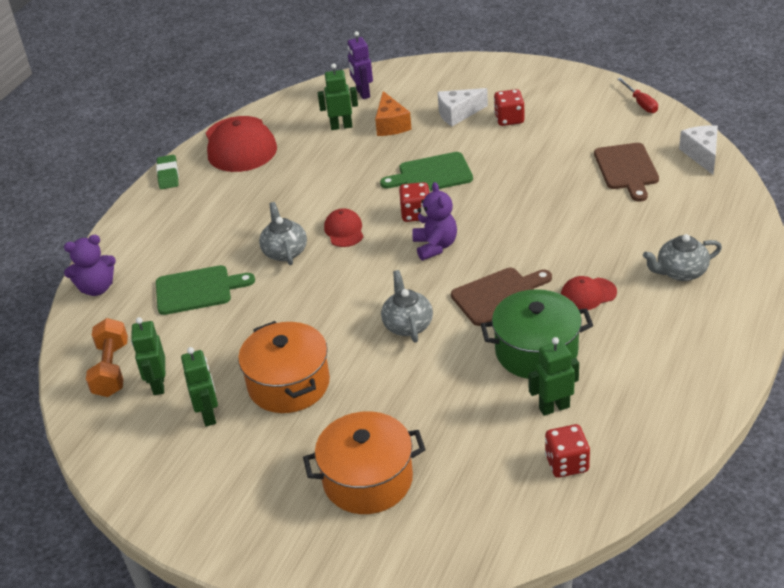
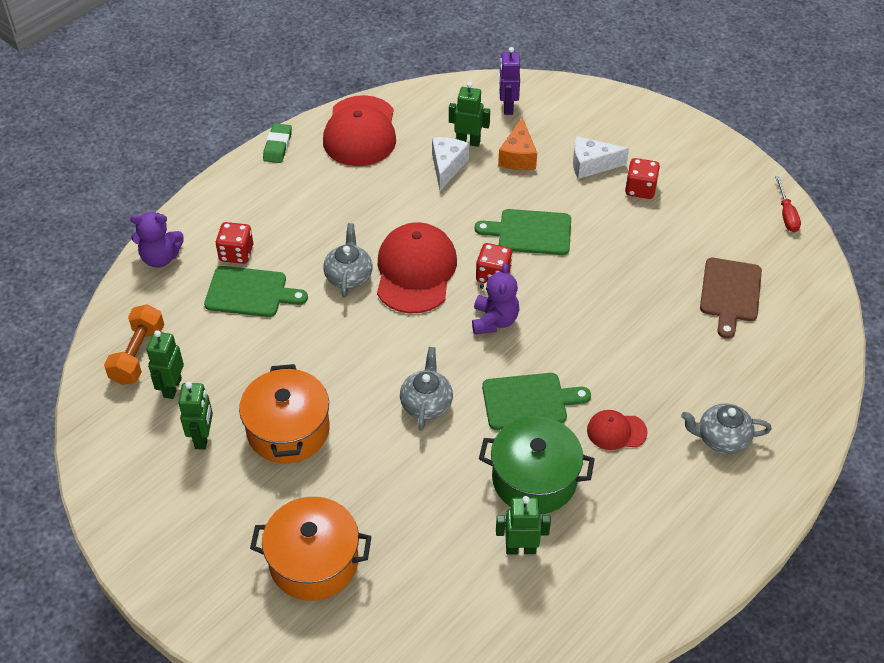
camera: 15 degrees right, 10 degrees up
(344, 230) = (415, 271): red cap -> red cap, size x2.01
(499, 295) = (529, 401): brown cutting board -> green cutting board
(566, 463) = (503, 614): red dice -> red dice (236, 253)
(702, 155) = (817, 302): white cheese -> white cheese (447, 167)

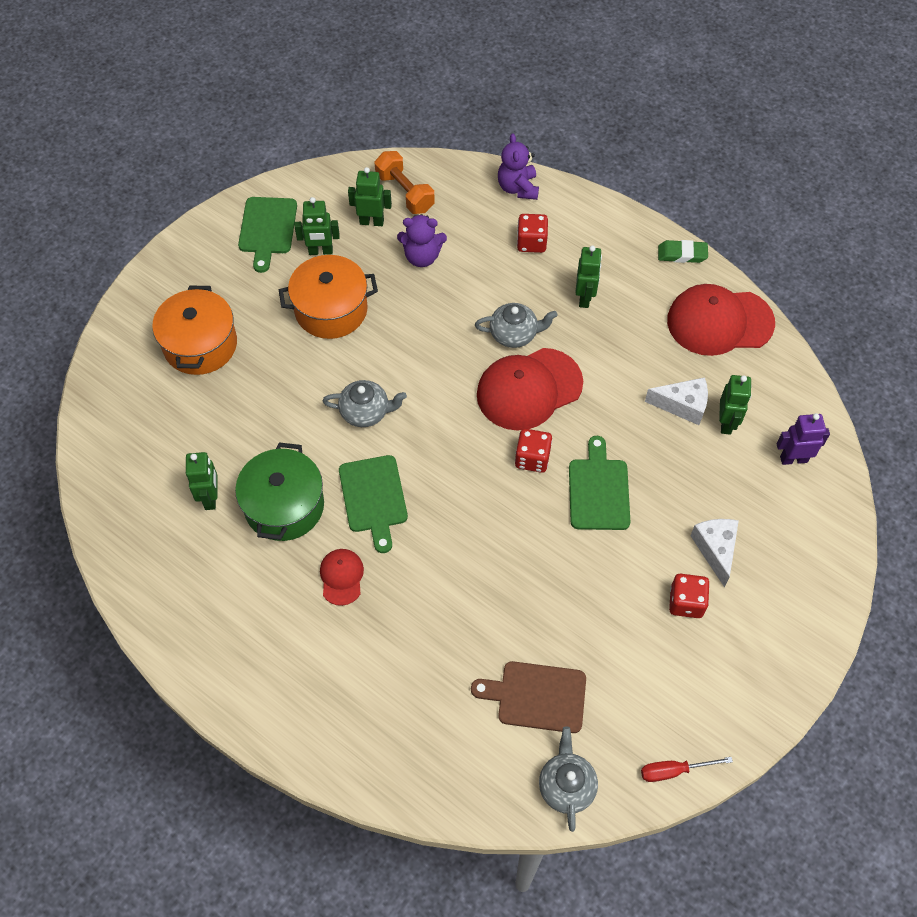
camera: 85 degrees right, 10 degrees up
(138, 355) = (405, 192): orange dumbbell -> orange dumbbell turned 45 degrees clockwise
(250, 292) = (484, 260): green cutting board -> green cutting board (267, 229)
(315, 220) = (585, 298): none -> green robot
(415, 271) = (529, 389): red cap -> red cap turned 150 degrees clockwise
(494, 321) = (471, 463): purple teddy bear -> purple teddy bear (422, 257)
(518, 156) = (713, 473): orange cheese -> none
(721, 438) = (337, 677): grey teapot -> grey teapot (566, 786)

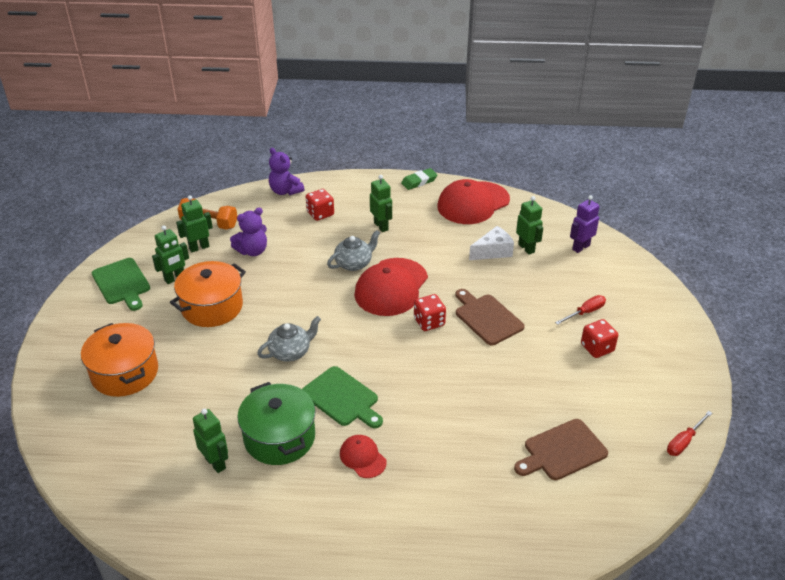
camera: 35 degrees left, 20 degrees down
(566, 786) = (632, 491): grey teapot -> none
(599, 490) = (487, 318): green cutting board -> brown cutting board
(715, 549) = (585, 312): white cheese -> red screwdriver

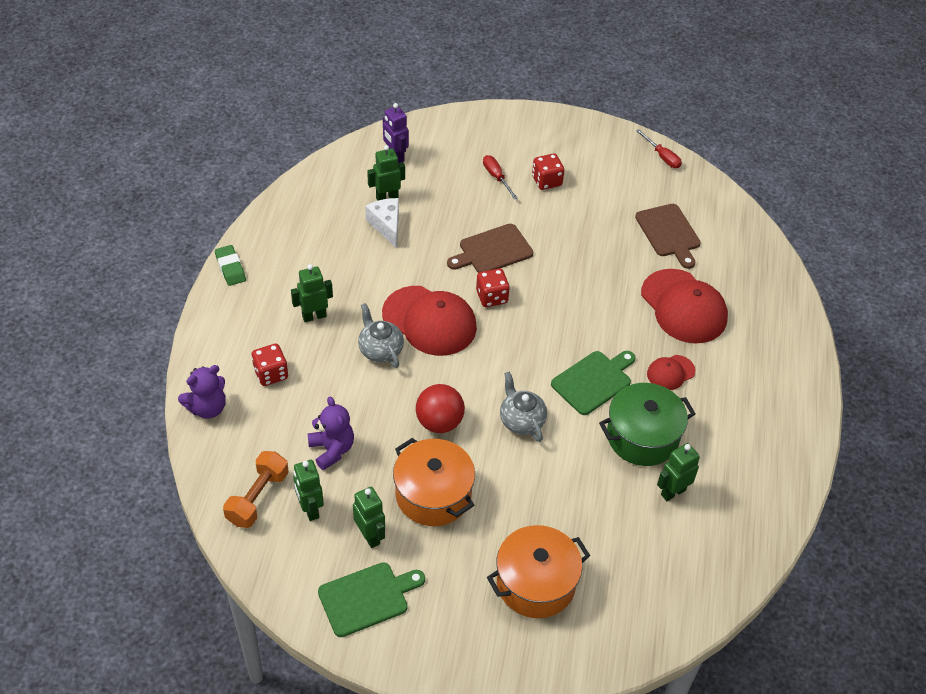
camera: 85 degrees left, 10 degrees up
(283, 303) = (439, 422): none -> red ball
(473, 203) = (291, 226): red cap -> red cap (683, 307)

